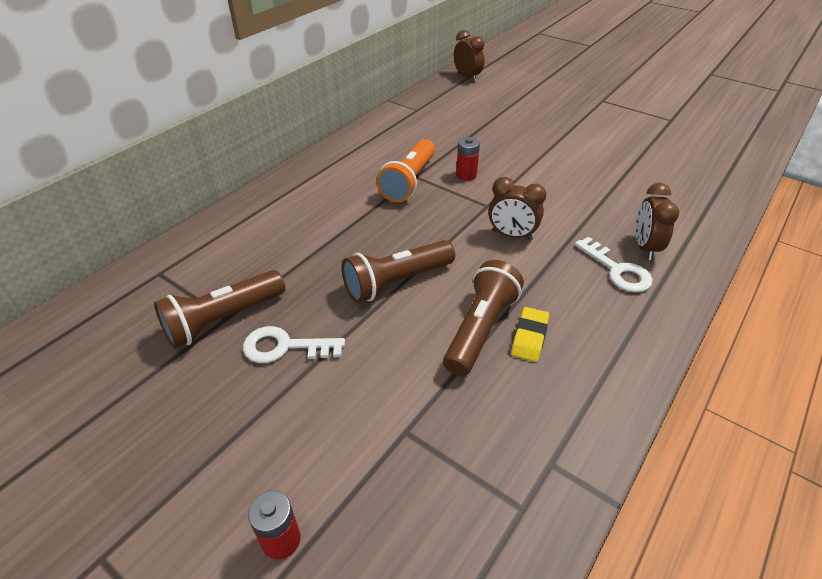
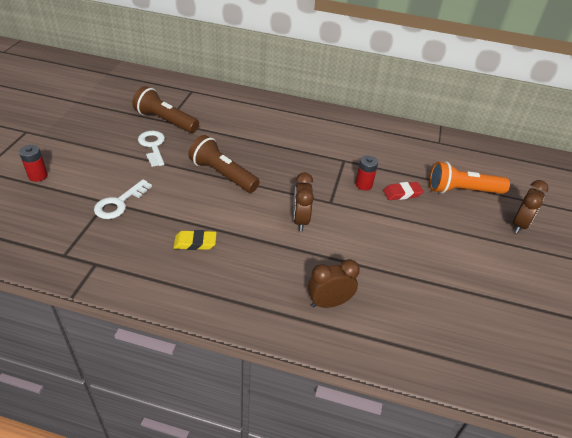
camera: 65 degrees right, 0 degrees up
(409, 181) = (334, 158): orange flashlight -> orange flashlight (462, 191)
(467, 77) = (524, 160): brown clock -> brown clock (519, 224)
(480, 329) = (194, 218): brown flashlight -> none
(490, 155) = (402, 193): none -> red eraser
(617, 270) = (289, 285): white key -> white key (119, 203)

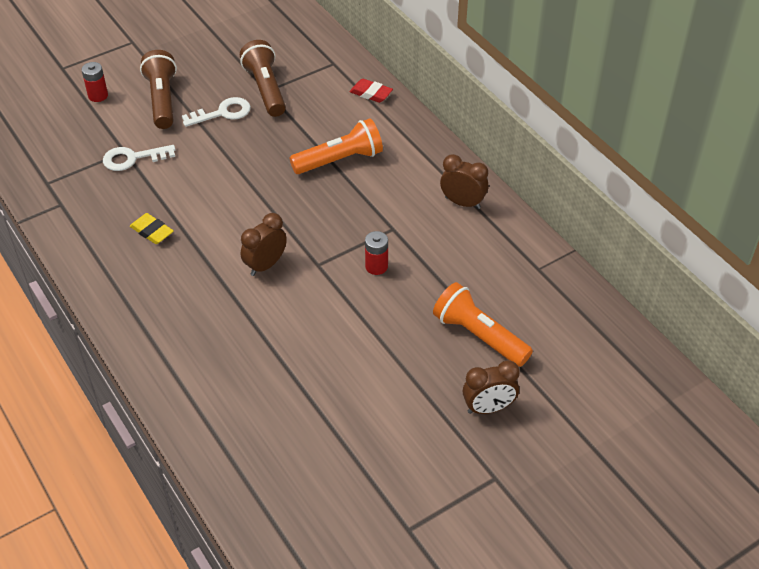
camera: 45 degrees right, 5 degrees up
(153, 146) = (222, 113): white key -> white key turned 45 degrees clockwise
(222, 175) = (251, 178): brown flashlight -> brown flashlight (162, 100)
(264, 139) = (340, 160): none -> orange flashlight
(329, 302) = (195, 351): brown clock -> brown clock (462, 203)
(402, 193) = (405, 299): red eraser -> red eraser (371, 93)

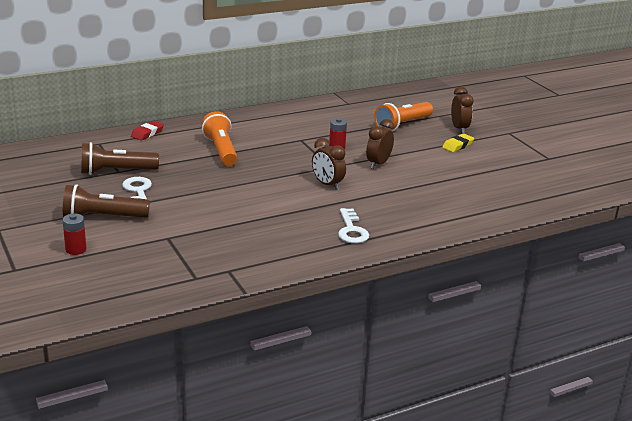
camera: 85 degrees left, 20 degrees down
(133, 158) = (180, 234): white key -> white key (351, 230)
(152, 231) = (278, 227): yellow eraser -> yellow eraser (457, 145)
(462, 203) = (282, 116): brown clock -> brown clock (378, 164)

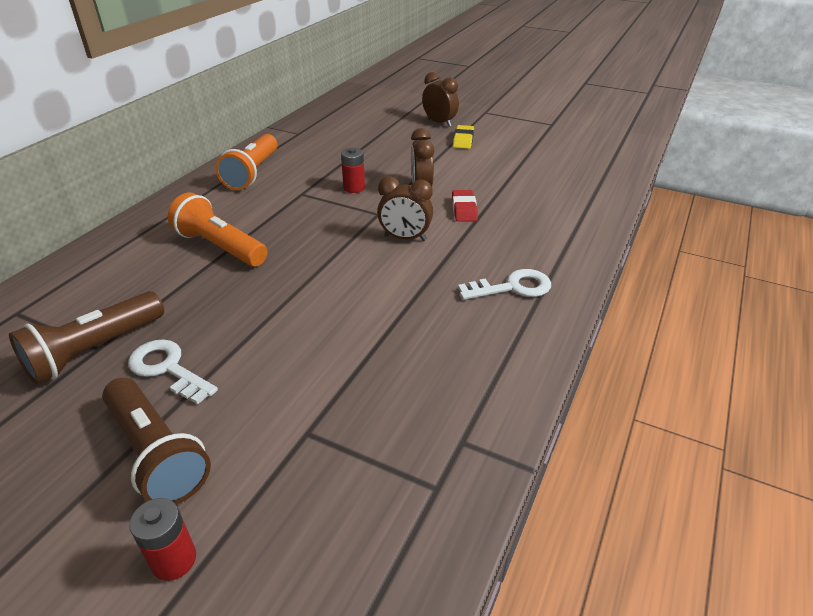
camera: 35 degrees left, 10 degrees up
(103, 217) = (157, 453): brown flashlight -> brown flashlight turned 90 degrees counterclockwise
(147, 133) = (83, 264): red eraser -> red eraser (464, 209)
(351, 230) = (512, 287): white key -> white key turned 60 degrees counterclockwise
(402, 125) = (384, 137): orange flashlight -> orange flashlight (252, 173)

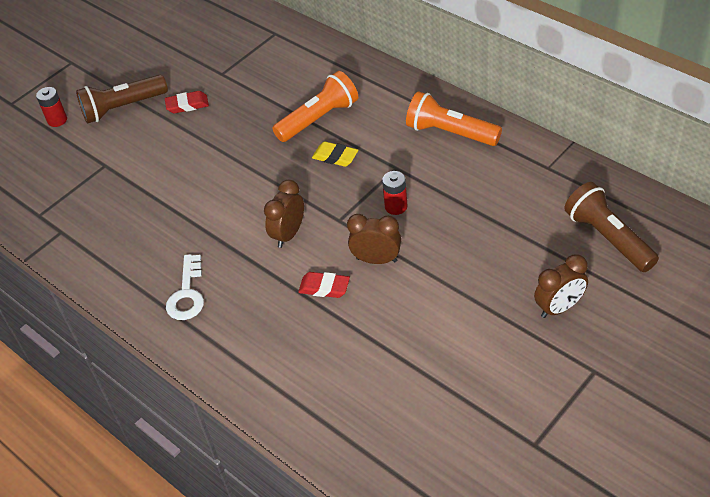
camera: 110 degrees right, 10 degrees up
(95, 350) = (220, 73): brown flashlight -> brown flashlight (607, 238)
(167, 368) = (187, 105): white key -> red eraser
(463, 140) = (496, 322): yellow eraser -> yellow eraser (335, 157)

